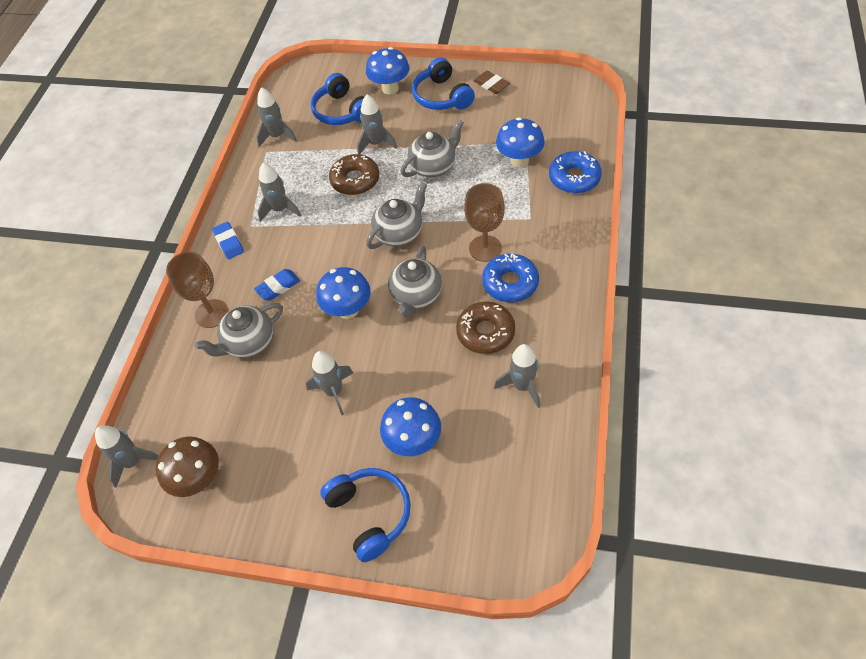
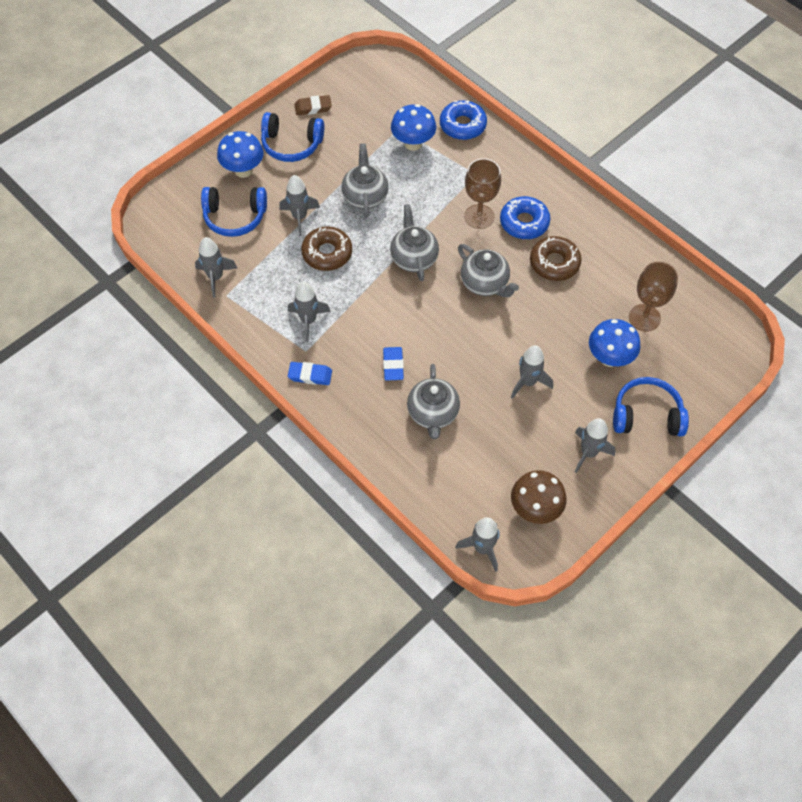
camera: 60 degrees left, 5 degrees up
(211, 314) = (379, 425): brown goblet -> brown goblet (644, 318)
(348, 310) = (459, 332): blue mushroom -> none
(522, 386) = (616, 271): grey rocket -> grey rocket (588, 453)

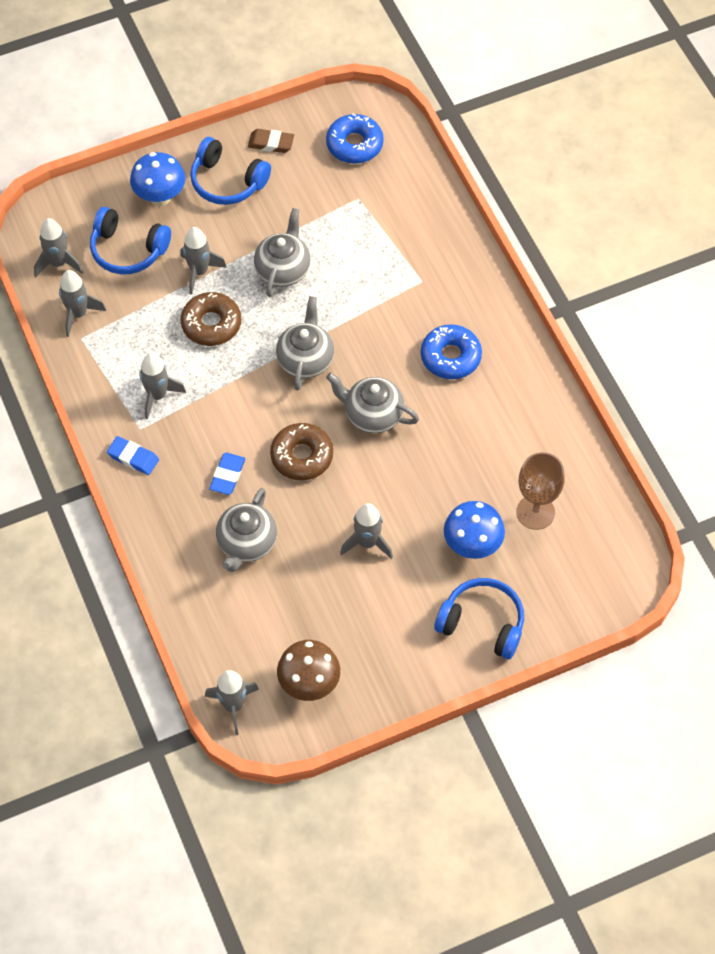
camera: 20 degrees right, 0 degrees up
(413, 143) = (366, 222): blue mushroom -> none
(462, 125) = (434, 216): blue donut -> blue donut (354, 144)
(479, 217) = (402, 334): brown goblet -> none
(485, 283) = (372, 415): grey teapot -> grey teapot turned 135 degrees clockwise
(554, 263) = (462, 416): brown donut -> brown donut (302, 456)
(588, 453) = (397, 643): grey rocket -> grey rocket (58, 263)

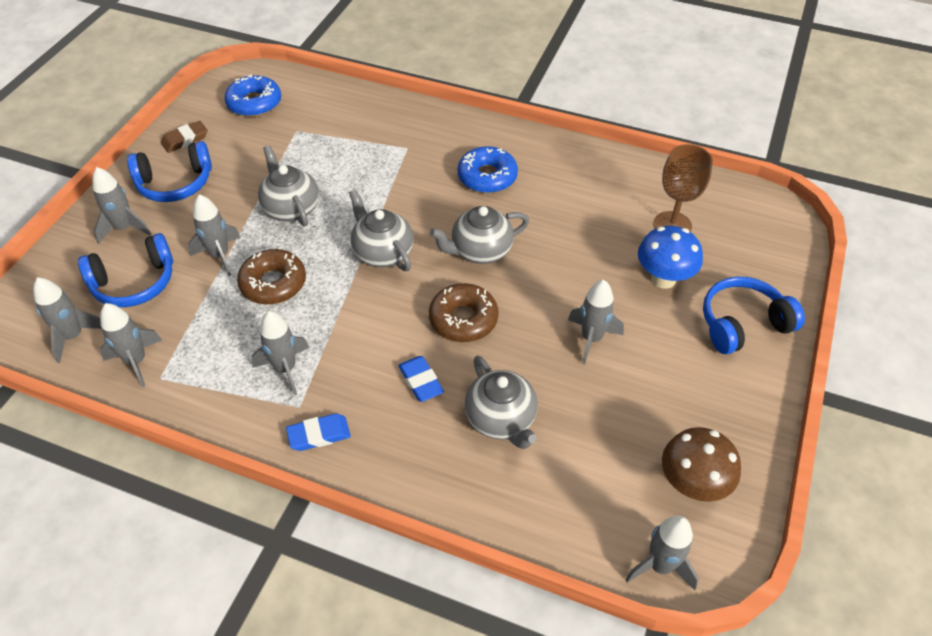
camera: 45 degrees left, 10 degrees down
(160, 197) = (124, 228): blue mushroom -> grey rocket

